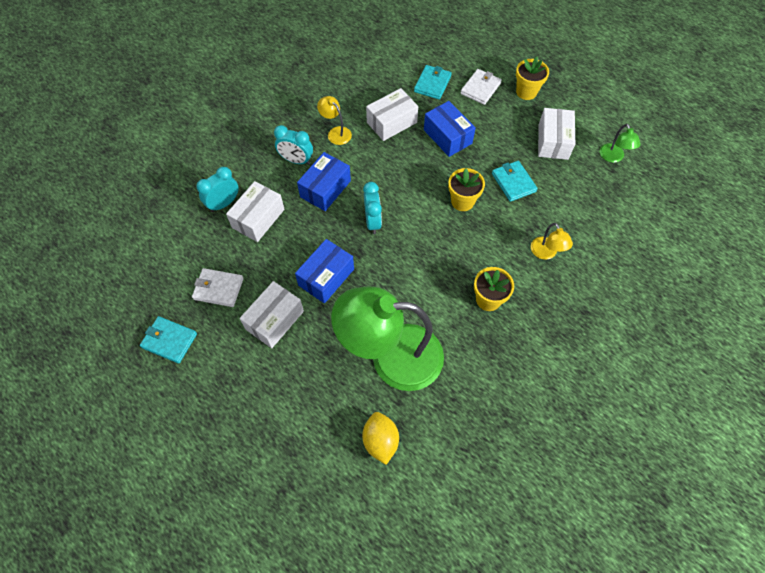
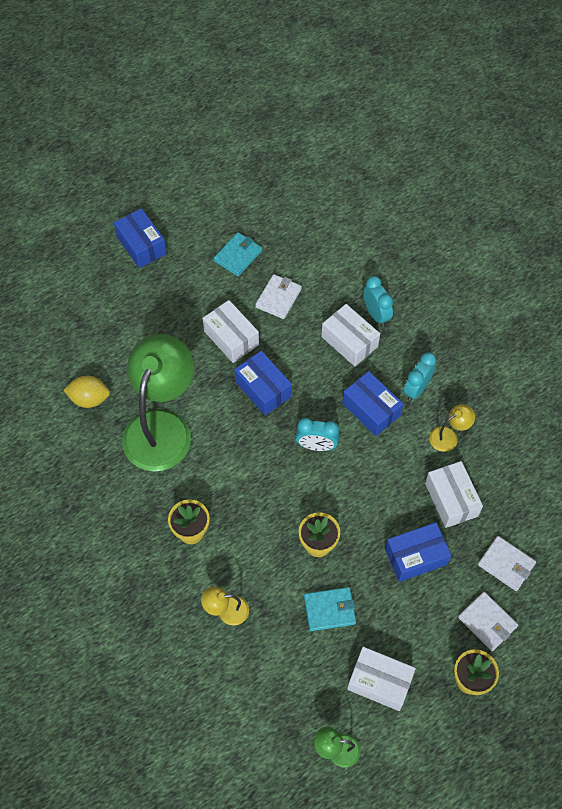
camera: 105 degrees right, 0 degrees up
(166, 450) = (141, 245): none -> blue box
(432, 84) = (506, 564): turquoise wallet -> white wallet

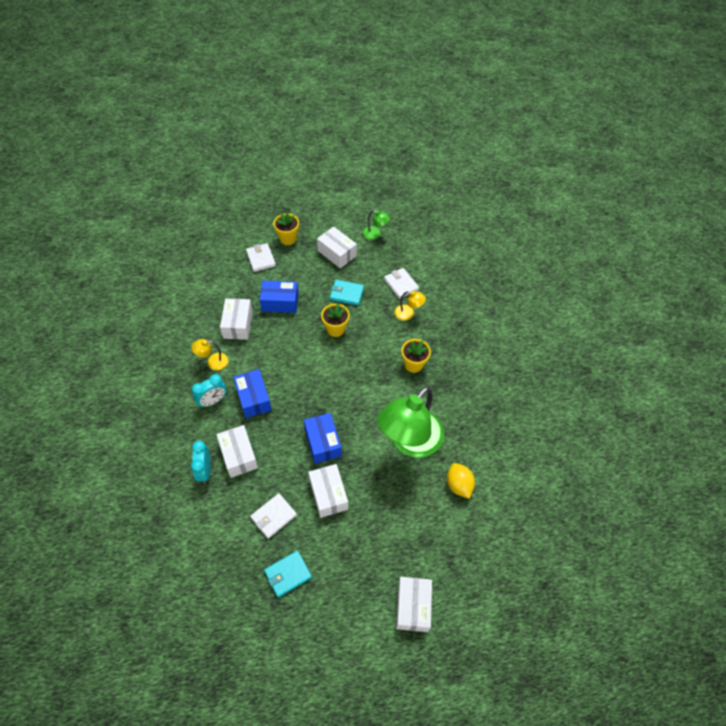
camera: 160 degrees left, 5 degrees down
(89, 399) = (459, 485): yellow lemon -> yellow lemon turned 45 degrees clockwise
(106, 271) = (412, 606): none -> white box
(141, 245) = (370, 623): blue box -> none
(316, 446) = (305, 388): turquoise clock -> none
(506, 564) = (230, 281): white wallet -> white wallet (401, 284)

